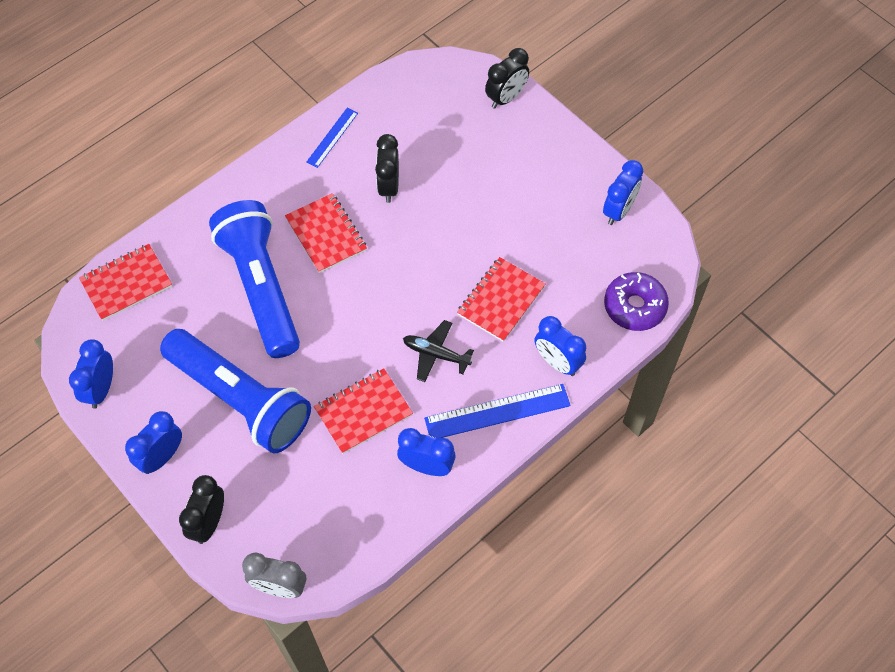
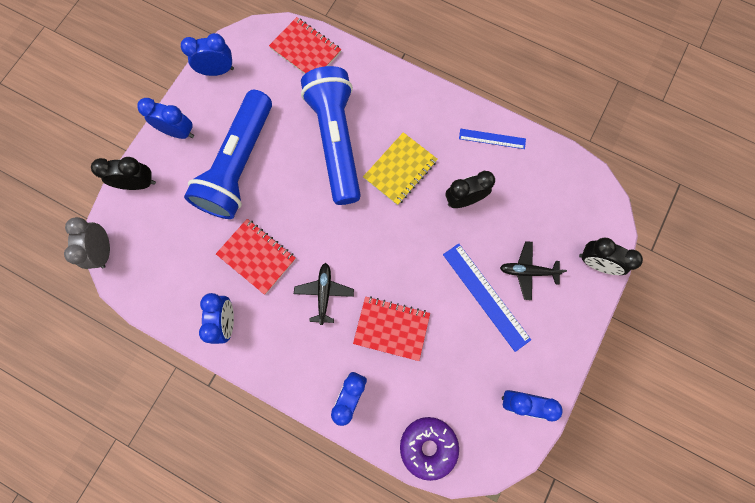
camera: 70 degrees right, 15 degrees up
(261, 287) = (336, 141): blue flashlight -> blue flashlight turned 60 degrees counterclockwise
(326, 234) = (400, 169): red notebook -> yellow notebook
(490, 157) = (527, 271): none -> black plane
(497, 411) = (290, 360): blue ruler -> blue ruler (486, 296)

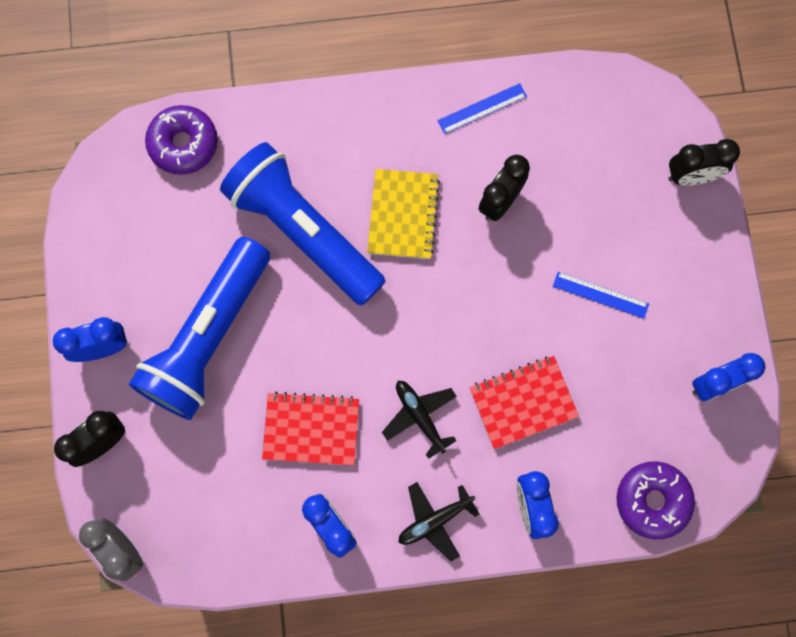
camera: 35 degrees left, 0 degrees up
(218, 71) = (93, 241): blue clock -> none
(239, 165) = (208, 337): blue flashlight -> blue flashlight turned 45 degrees clockwise
(305, 50) = (183, 144): red notebook -> purple donut
(486, 296) = (600, 294): blue ruler -> blue ruler, size x0.60
(527, 271) = (626, 236): black plane -> black plane (434, 520)

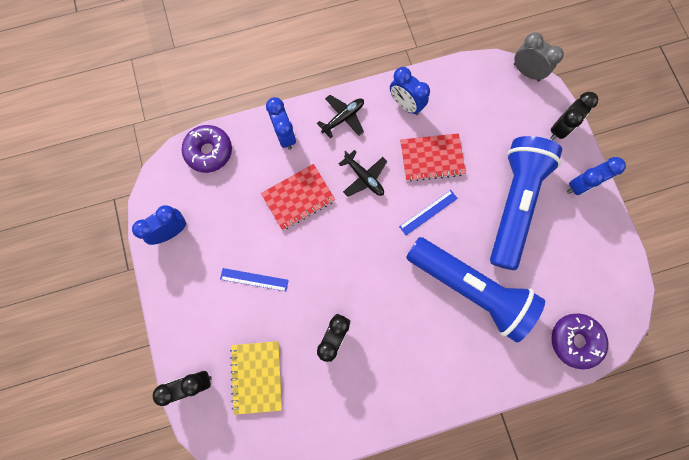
camera: 170 degrees right, 0 degrees up
(403, 215) = (402, 314): yellow notebook -> yellow notebook (257, 376)
(482, 108) = (359, 411): blue ruler -> blue ruler (428, 212)

